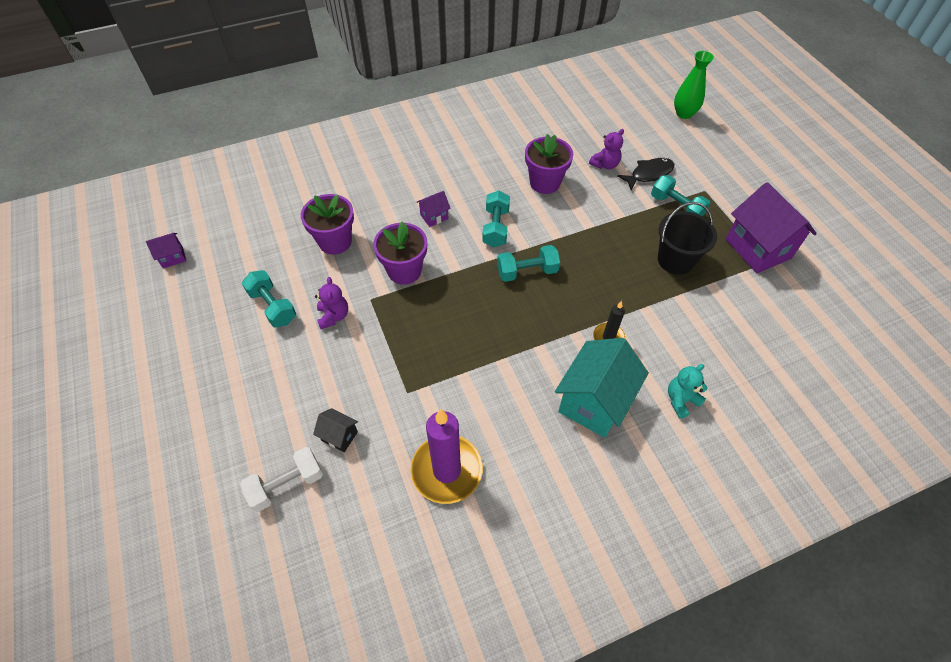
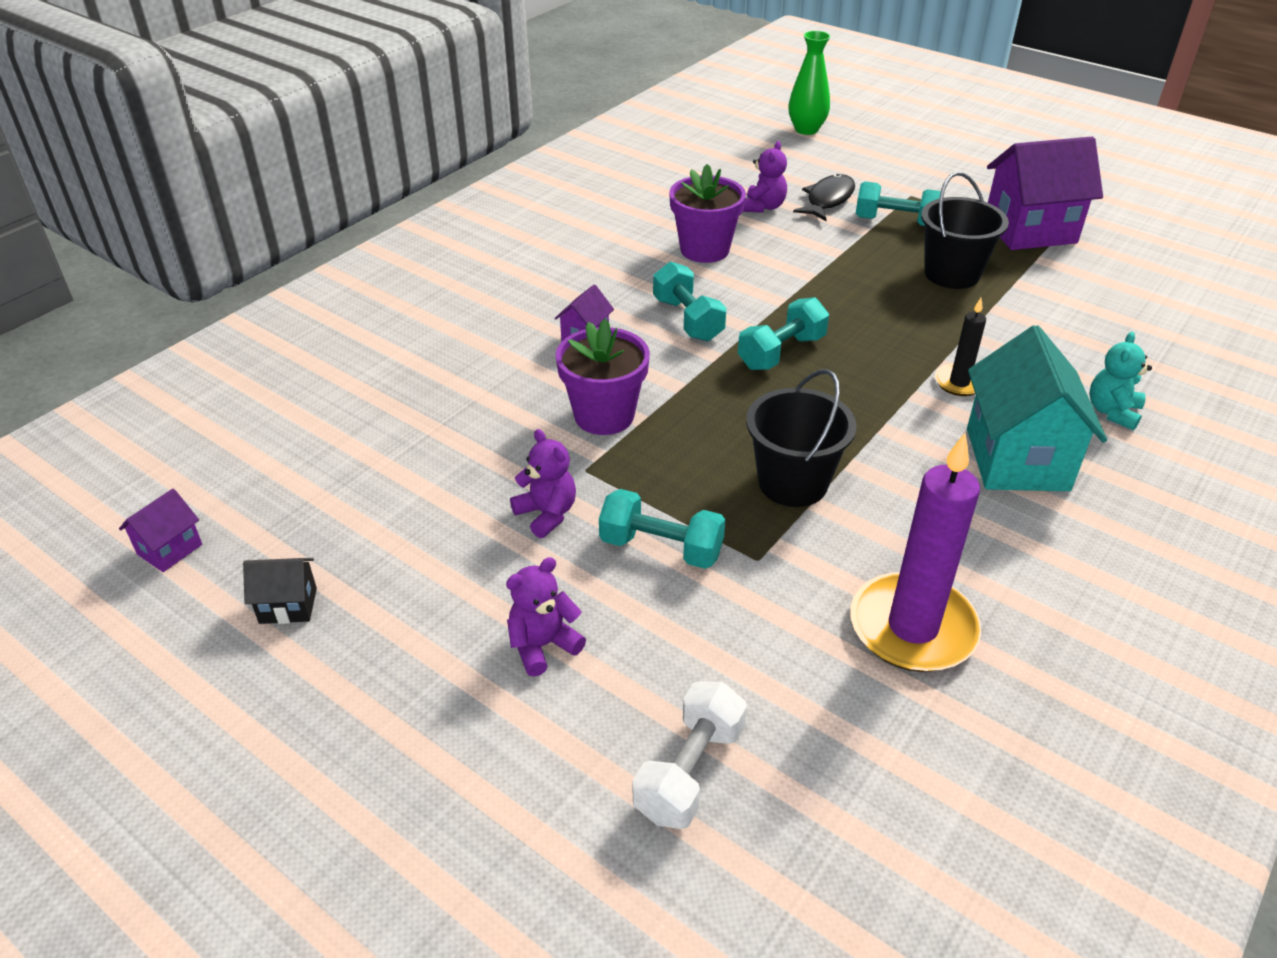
camera: 30 degrees left, 15 degrees down
(273, 306) = (429, 543): turquoise dumbbell -> turquoise dumbbell (661, 548)
(278, 387) = (543, 645): none -> purple teddy bear
(335, 242) = (456, 421): purple flower pot -> none
(339, 436) = (710, 663): black house -> black house (288, 606)
(462, 357) = (793, 483): none -> black bucket
(757, 249) = (1029, 231): purple house -> purple house turned 45 degrees counterclockwise

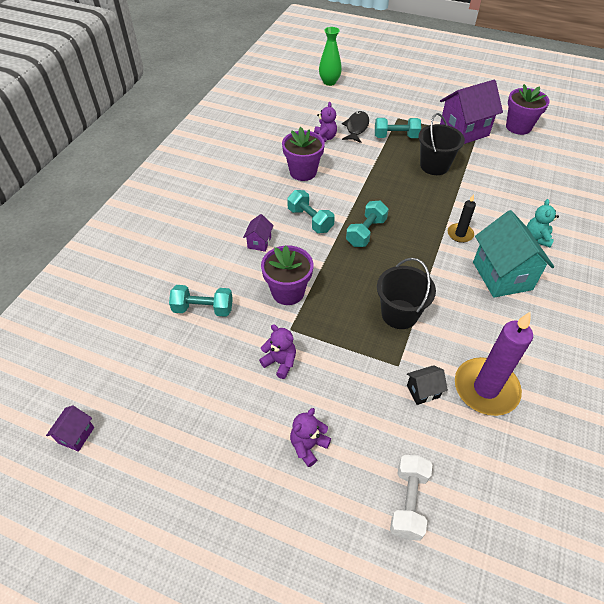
camera: 15 degrees left, 10 degrees up
(288, 606) = (160, 455): black house -> black house (423, 391)
(661, 548) = (347, 370): turquoise dumbbell -> turquoise dumbbell (203, 309)
(1142, 238) = (518, 127): none -> purple flower pot

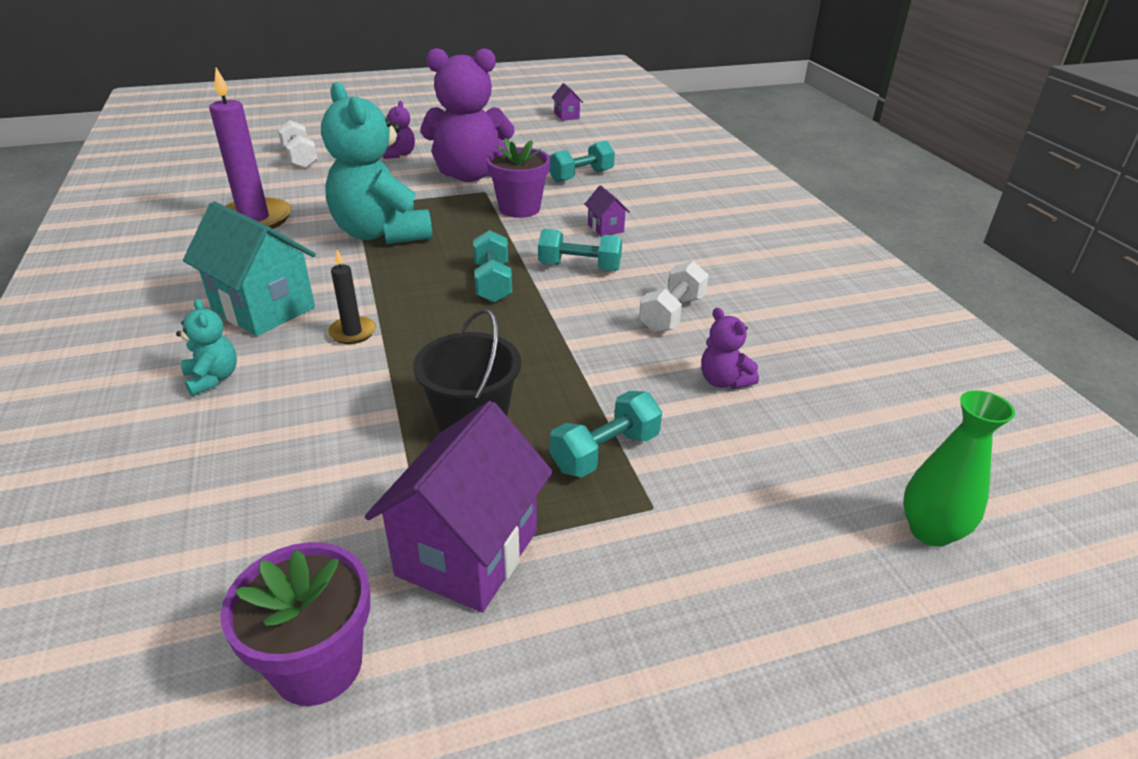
camera: 140 degrees right, 15 degrees down
(280, 362) = (469, 175): purple teddy bear -> purple teddy bear, size x2.31
(303, 172) = (672, 314): purple flower pot -> white dumbbell
(356, 128) = (701, 432): black fish -> none
(399, 314) = (382, 233): black bucket -> turquoise teddy bear
(423, 391) = (320, 200): black house -> none

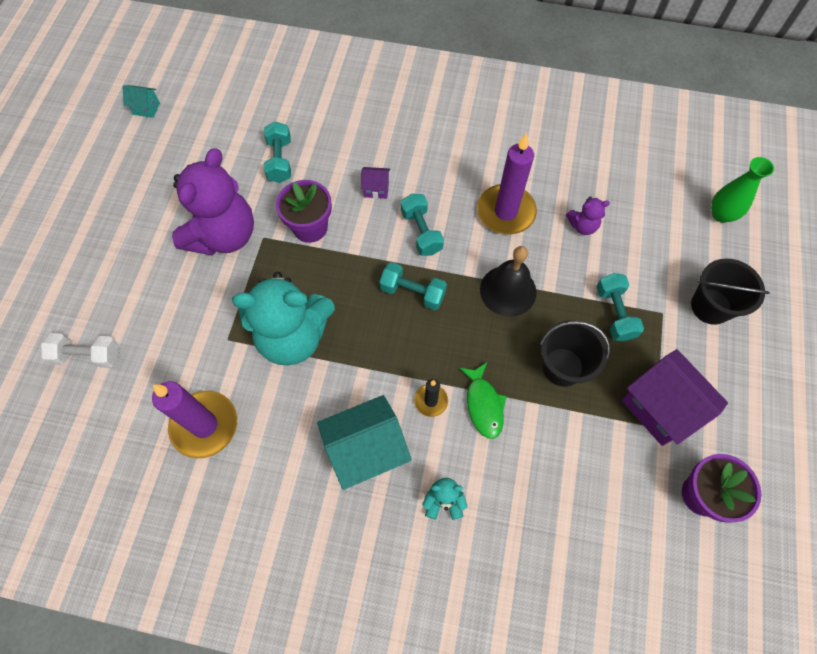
camera: 60 degrees left, 30 degrees up
(369, 372) = (483, 405): none -> green fish
(399, 154) = (139, 271): purple teddy bear -> none
(556, 346) = (508, 290): none -> black bell
(567, 116) = (146, 108): purple house -> turquoise house
(579, 267) = (421, 232): turquoise dumbbell -> turquoise dumbbell turned 60 degrees counterclockwise
(672, 314) = (505, 212): white dumbbell -> purple candle
(723, 569) = (710, 306): none -> black bucket

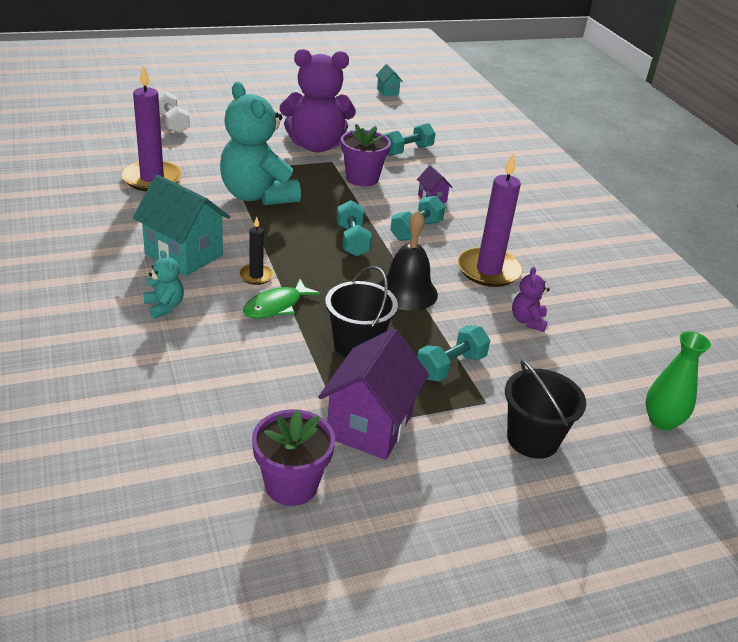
camera: 55 degrees right, 30 degrees down
(582, 226) = (528, 321): purple teddy bear -> purple teddy bear turned 45 degrees clockwise

